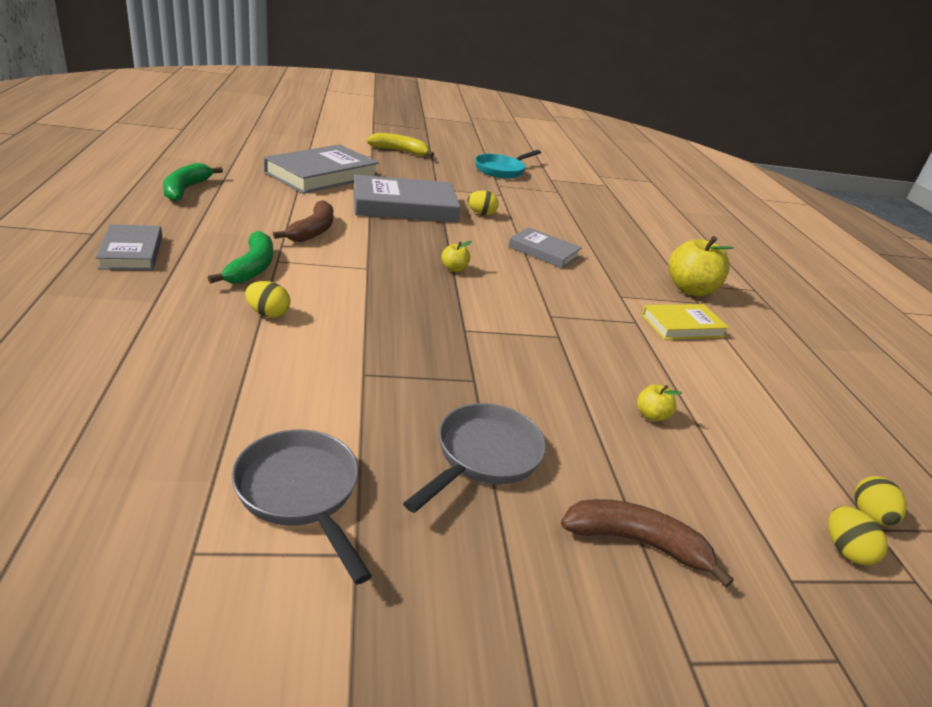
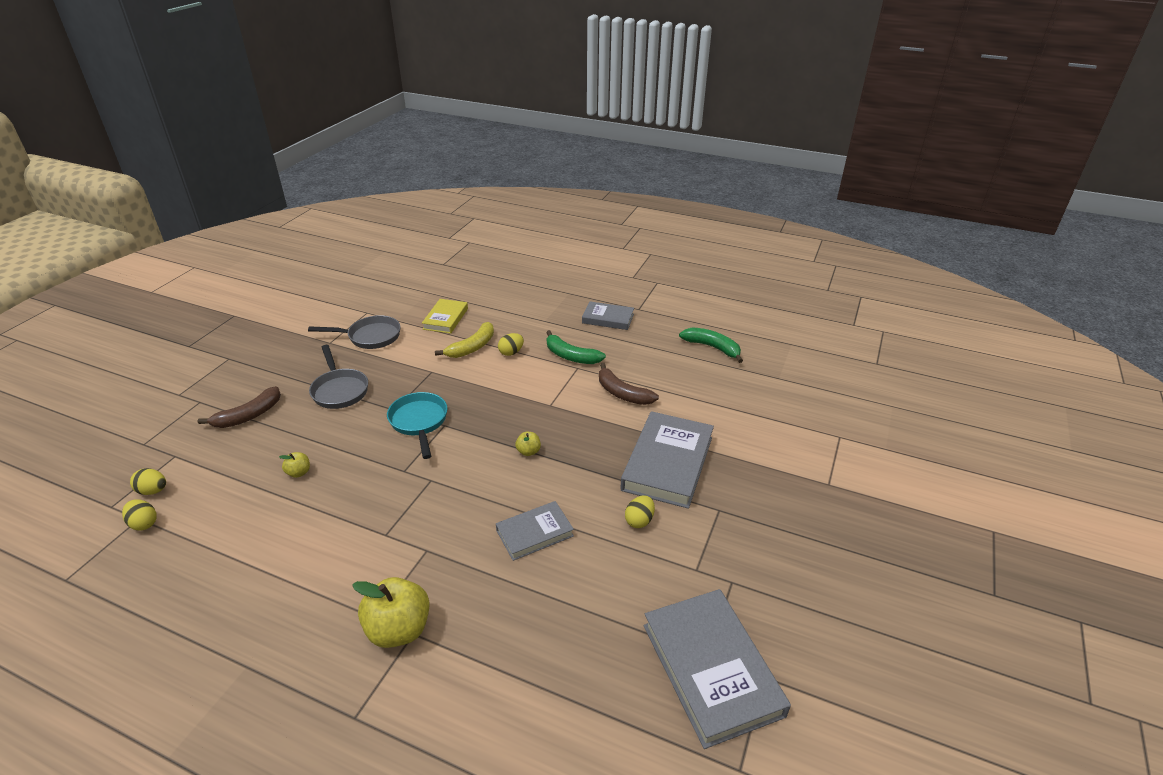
camera: 125 degrees right, 5 degrees up
(322, 175) = (753, 427): grey book -> grey book (711, 669)
(400, 151) = (855, 518): yellow banana -> yellow banana (472, 347)
(502, 170) = (796, 617): turquoise pan -> turquoise pan (419, 422)
(682, 326) = (356, 568): yellow book -> yellow book (445, 319)

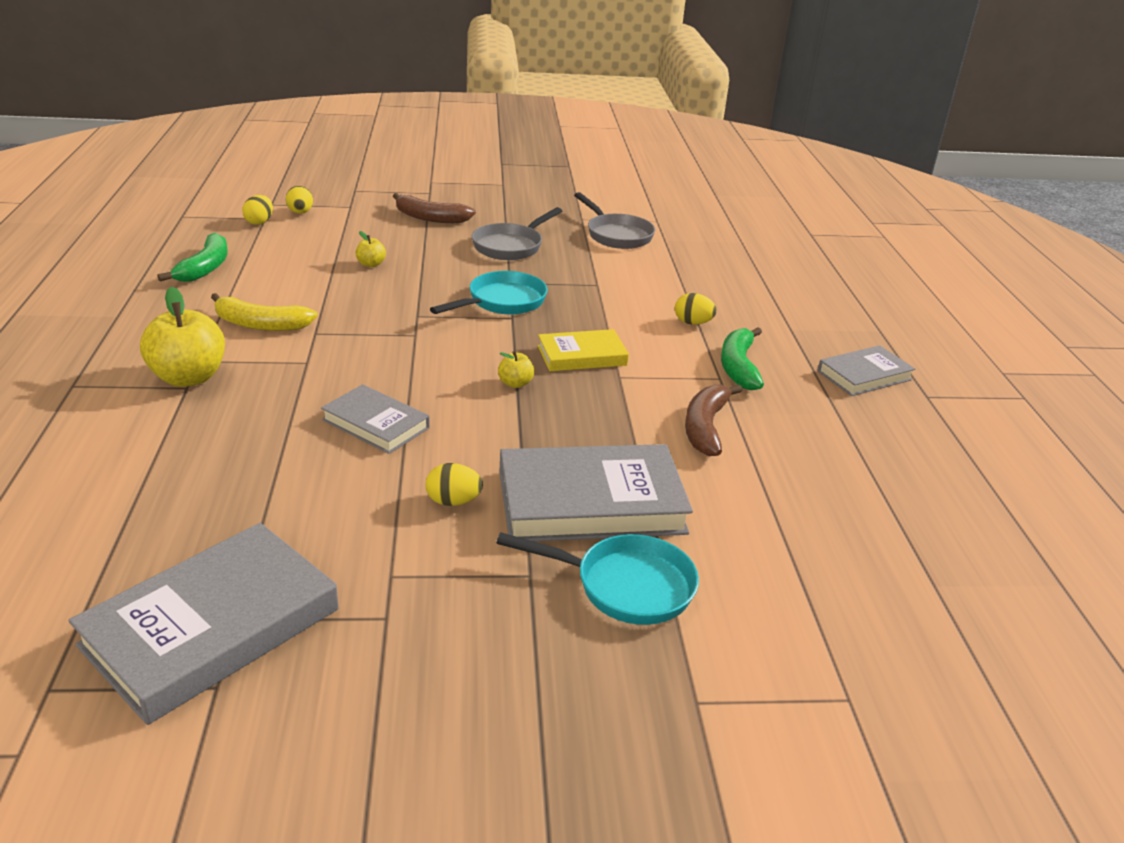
camera: 60 degrees right, 5 degrees down
(445, 319) = (704, 265): yellow book -> yellow book (582, 355)
(472, 347) = (671, 296): yellow banana -> yellow banana (260, 324)
(608, 318) = (864, 375): grey book -> grey book turned 75 degrees clockwise
(712, 347) = (924, 490): green banana -> green banana (205, 268)
(742, 476) = (625, 586): none -> turquoise pan

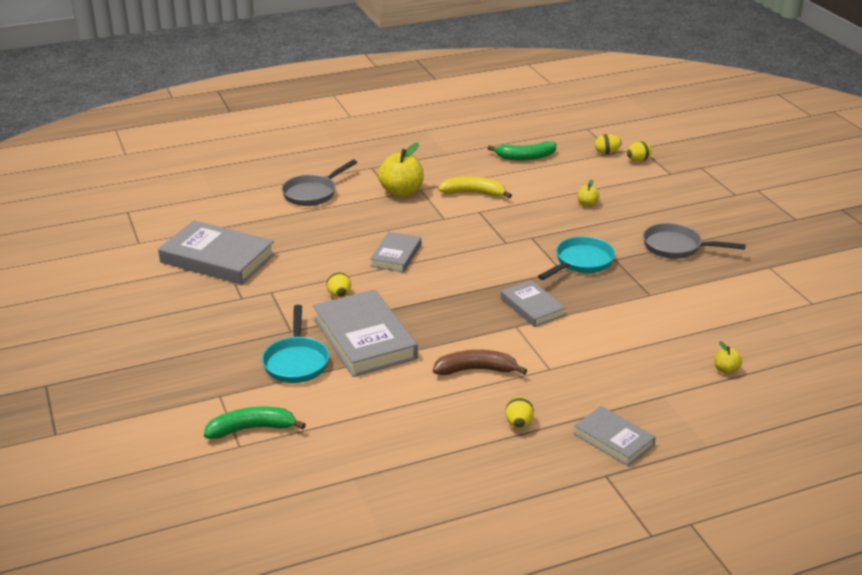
camera: 75 degrees right, 0 degrees up
(260, 324) = (474, 193): yellow banana -> yellow banana turned 105 degrees clockwise
(430, 218) = (688, 206): brown banana -> none
(502, 302) = (581, 262): turquoise pan -> turquoise pan turned 75 degrees counterclockwise
(515, 383) = (475, 289): yellow apple -> yellow apple (726, 370)
(582, 355) = (532, 307): yellow book -> grey book
(616, 235) = (755, 288): grey pan -> grey pan (313, 193)
(692, 323) = (626, 346): yellow egg -> yellow egg (518, 424)
(738, 367) = (574, 375): green banana -> green banana (252, 429)

